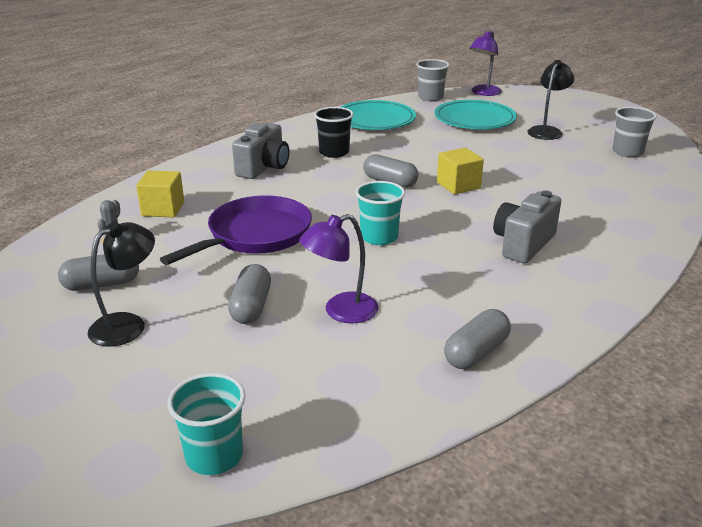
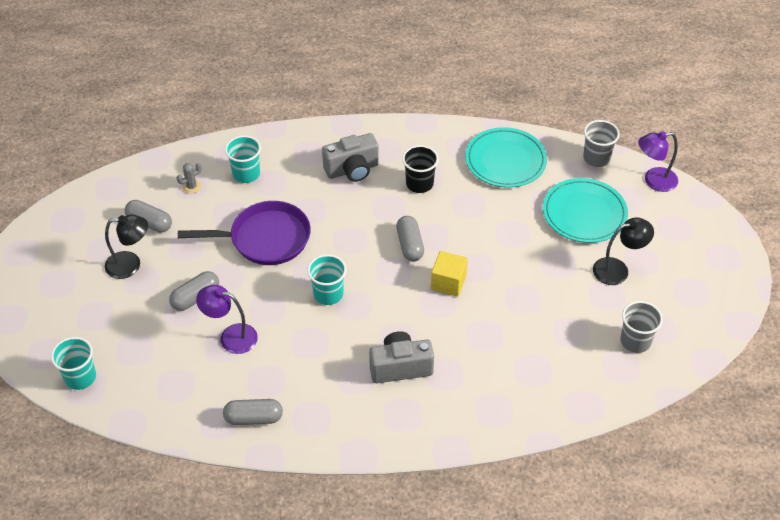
camera: 45 degrees right, 20 degrees up
(163, 209) = (246, 174): yellow cube -> turquoise cup

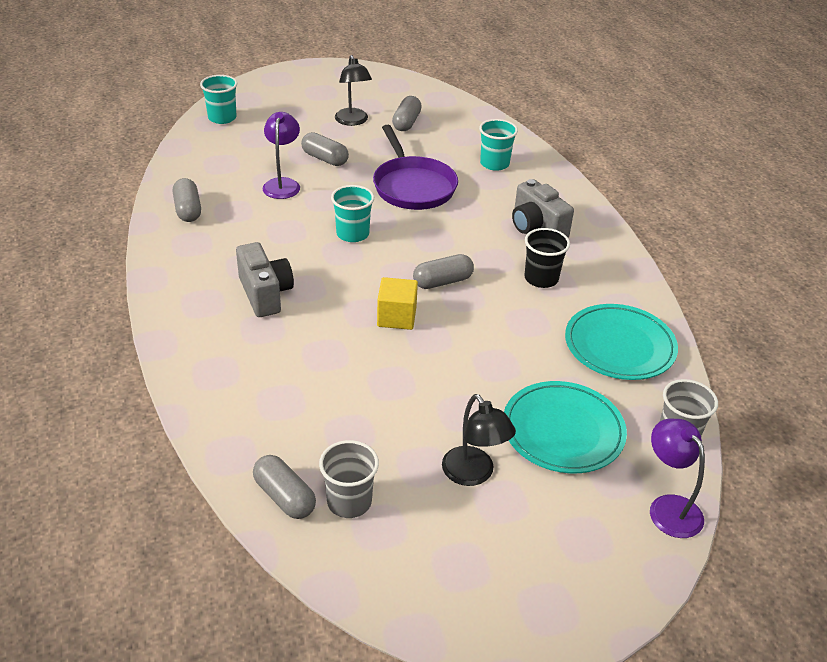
camera: 75 degrees right, 10 degrees down
(191, 187) = (462, 137): grey cactus -> none
(628, 377) = (284, 497): none -> grey capsule

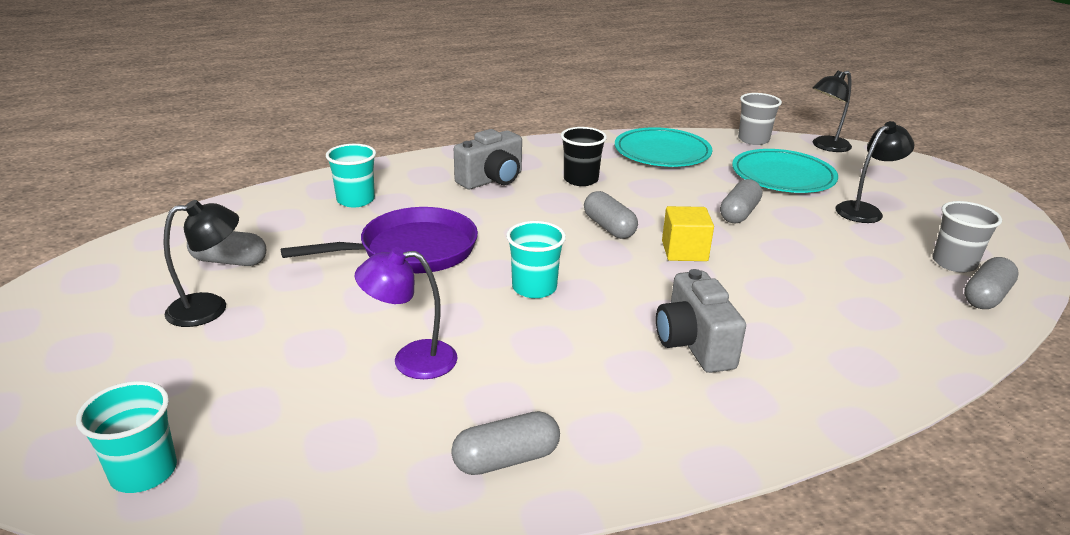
camera: 95 degrees left, 10 degrees down
(265, 294) = (693, 344): grey camera -> grey camera turned 75 degrees counterclockwise
(325, 159) = (332, 326): grey capsule -> grey capsule (739, 213)
(668, 507) = (825, 146): purple lamp -> black lamp

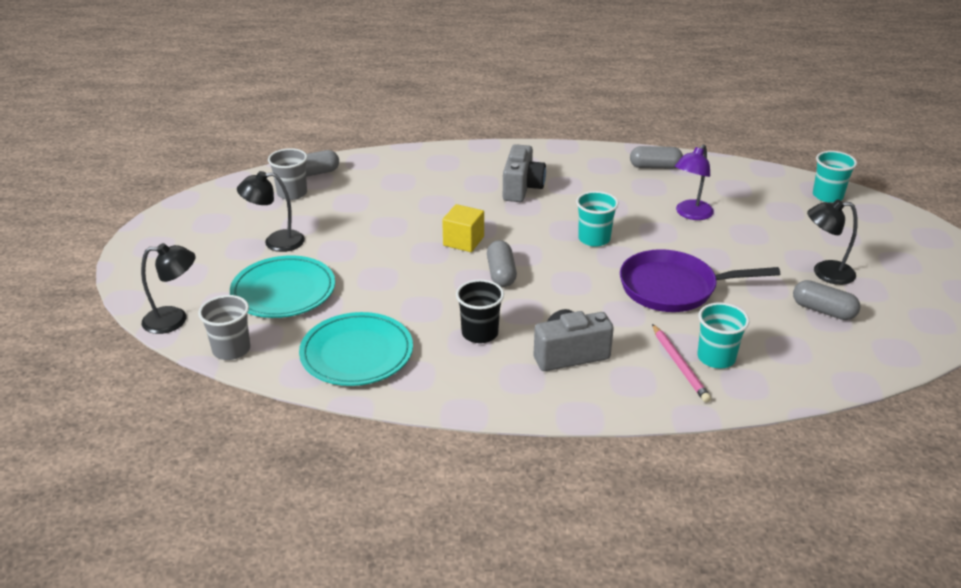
camera: 155 degrees left, 5 degrees up
(389, 190) = (679, 365): none -> pink pencil
(411, 360) = (690, 214): purple lamp -> purple lamp turned 105 degrees clockwise
(739, 213) = (380, 262): grey capsule -> none

